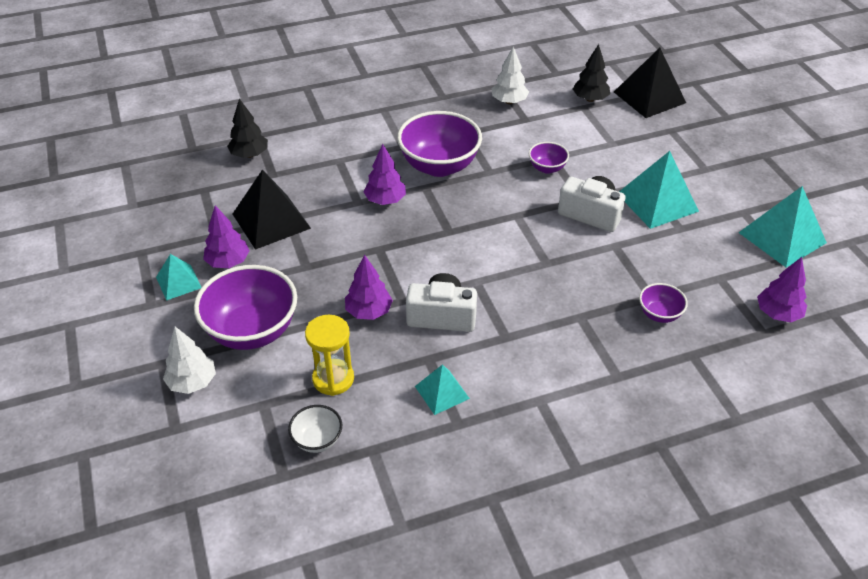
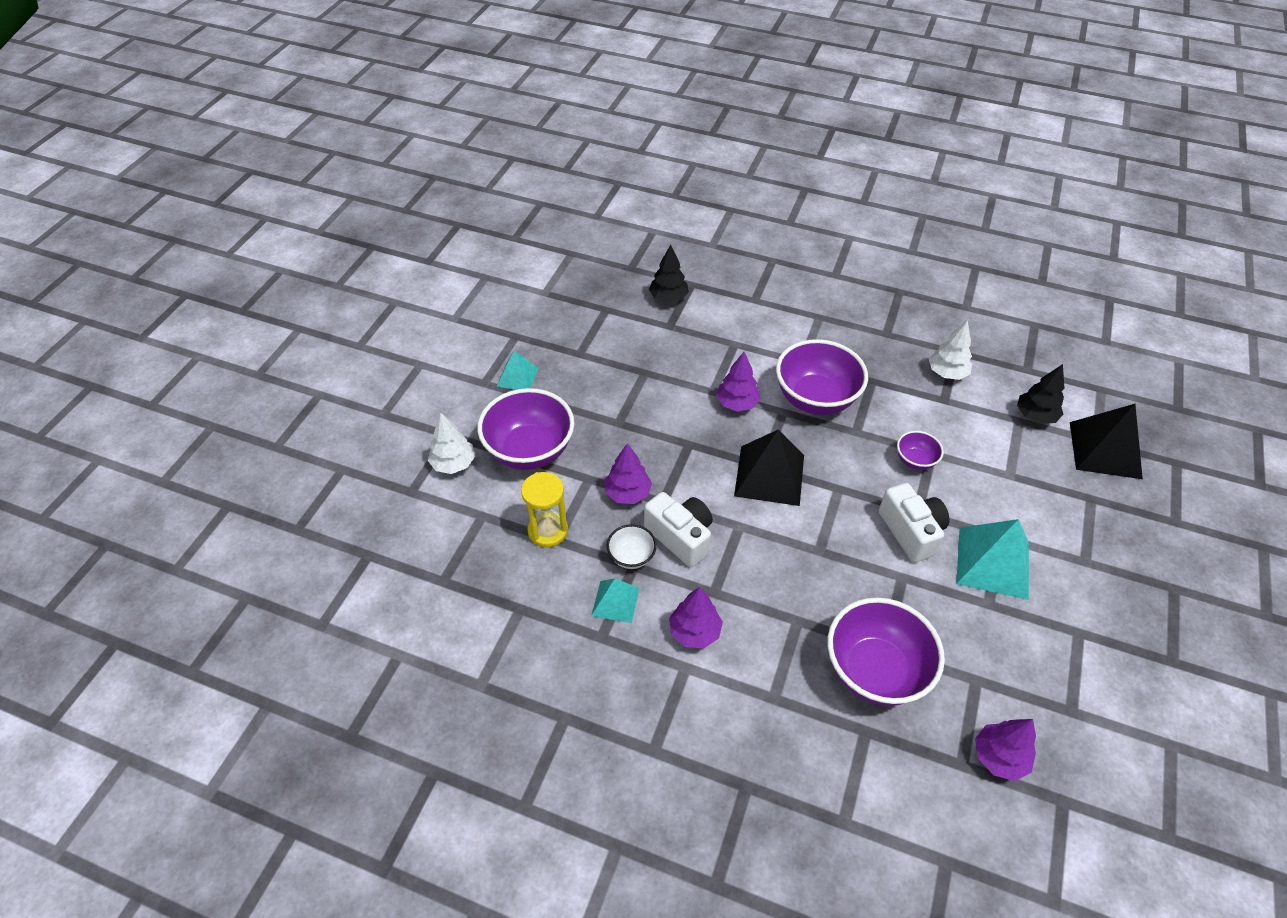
camera: 40 degrees right, 5 degrees up
(228, 262) = (566, 382): purple tree -> purple tree (694, 632)
(271, 221) = (629, 366): black pyramid -> black pyramid (769, 475)
(317, 440) = (490, 571): white bowl -> white bowl (631, 557)
(659, 314) = (874, 671): purple bowl -> purple bowl, size x2.07
(782, 237) = (1093, 686): turquoise pyramid -> none

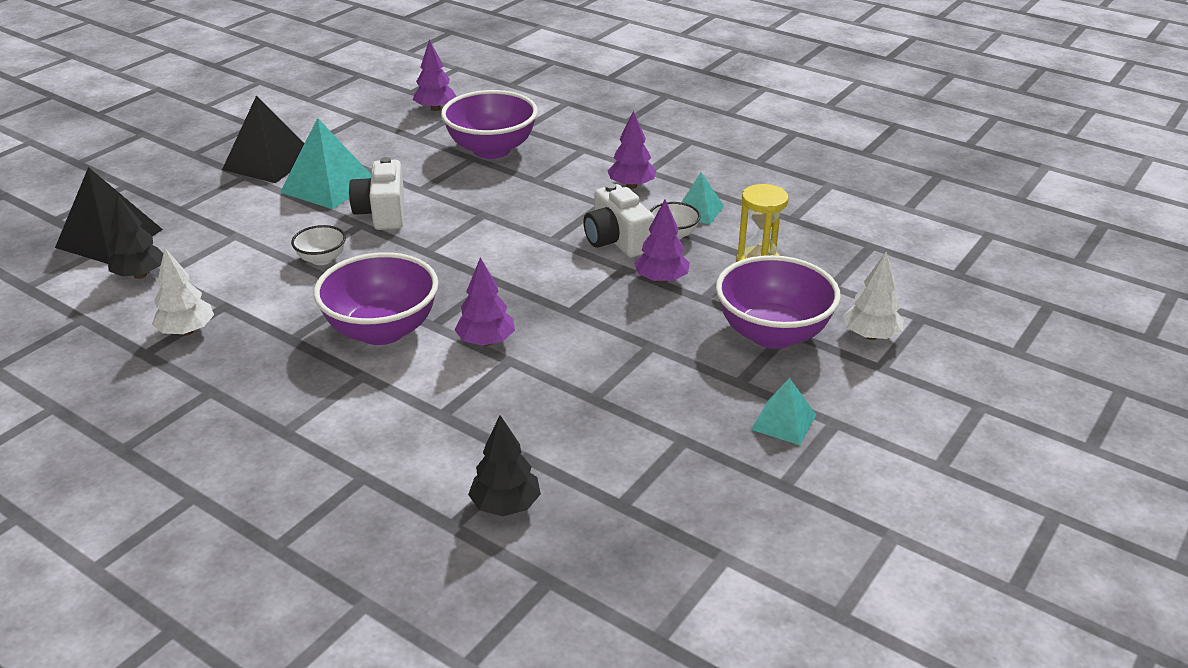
camera: 165 degrees left, 15 degrees down
(769, 475) = (493, 271): black pyramid -> black pyramid (269, 162)
(915, 461) = (322, 259): purple bowl -> white bowl

